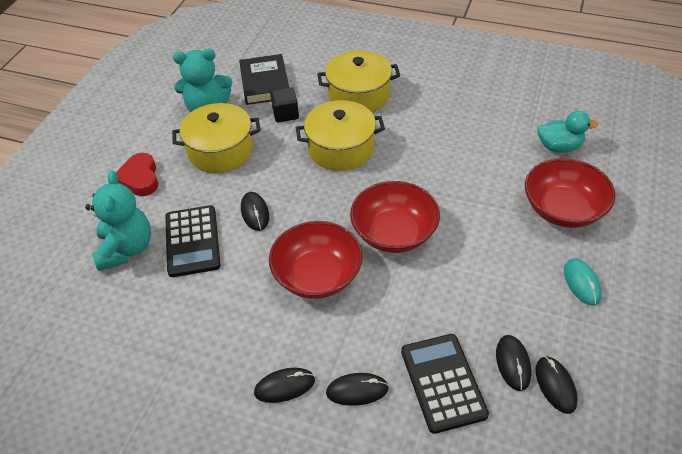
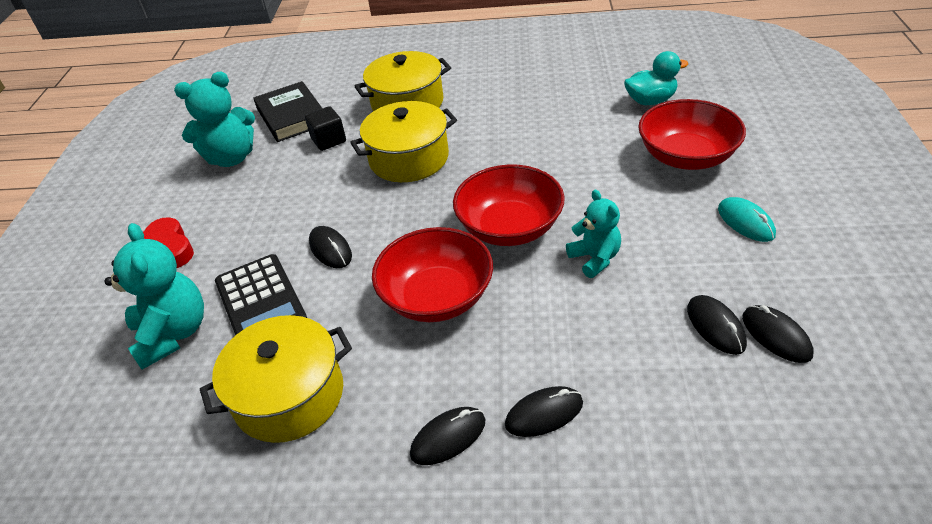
camera: 15 degrees left, 5 degrees down
(221, 151) = (262, 195): yellow pot -> yellow pot (289, 395)
(443, 382) = (645, 372): black calculator -> none
(447, 279) = (595, 258): none -> turquoise teddy bear

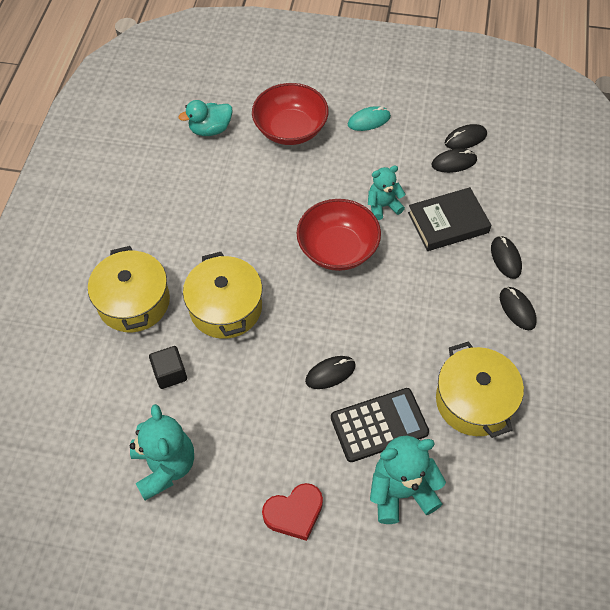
camera: 85 degrees left, 15 degrees up
(292, 116) = (110, 409): black book -> black book (448, 222)
(437, 297) = (399, 303): red bowl -> none
(650, 100) = (210, 129): turquoise duck -> turquoise duck turned 105 degrees counterclockwise

